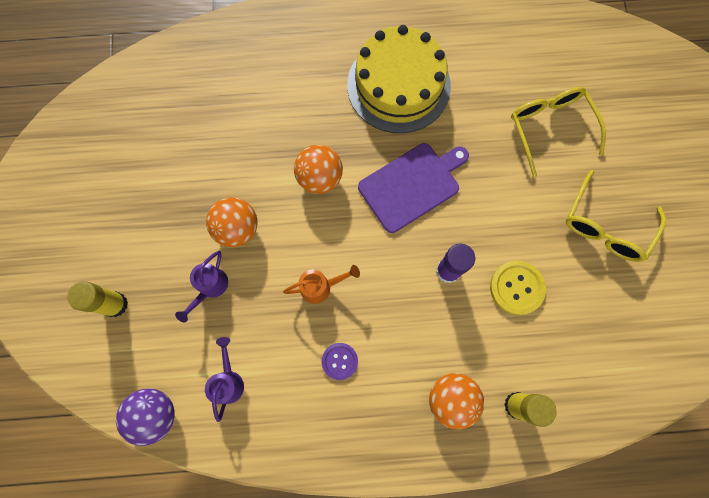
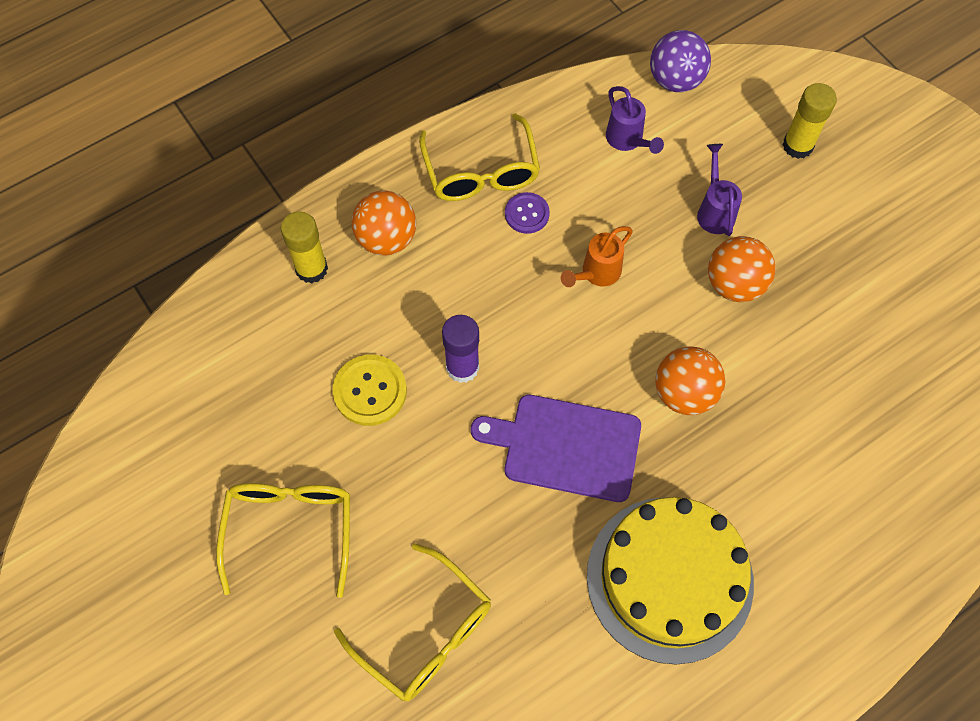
camera: 150 degrees right, 10 degrees down
(352, 417) = (481, 172): none -> yellow glasses
(412, 185) = (566, 447): purple cutting board -> purple cutting board turned 75 degrees clockwise

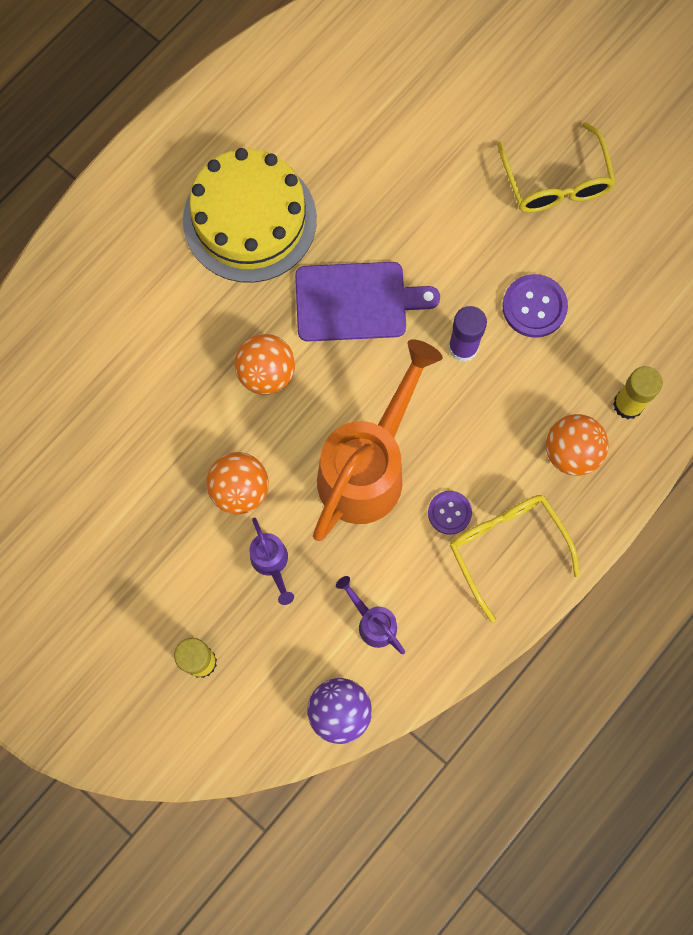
camera: 165 degrees right, 10 degrees up
(370, 391) = (534, 307): yellow button -> purple button
(426, 633) = (425, 135): yellow glasses -> none
(596, 274) = (369, 467): orange watering can -> orange watering can, size x2.29

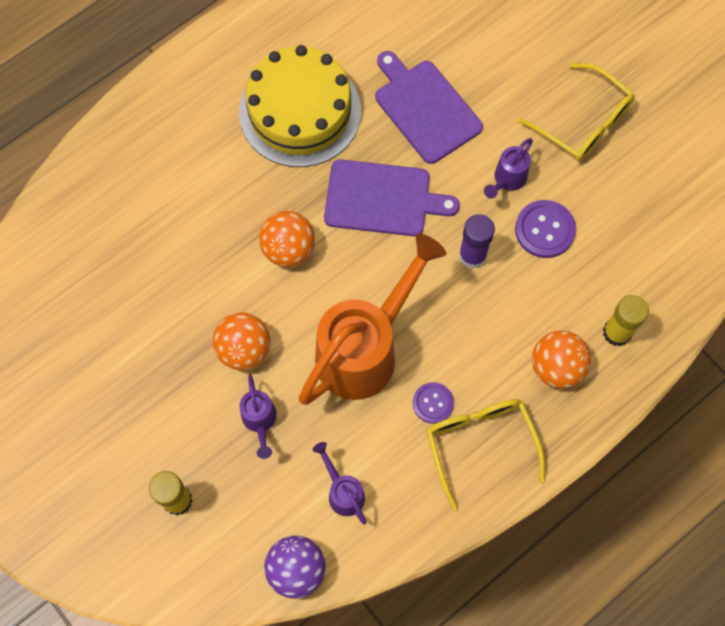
camera: 10 degrees right, 5 degrees down
(384, 194) = (425, 108): none -> purple cutting board
(485, 259) = (507, 180): none -> purple watering can
(556, 182) = (584, 123): yellow glasses -> yellow glasses turned 45 degrees counterclockwise

